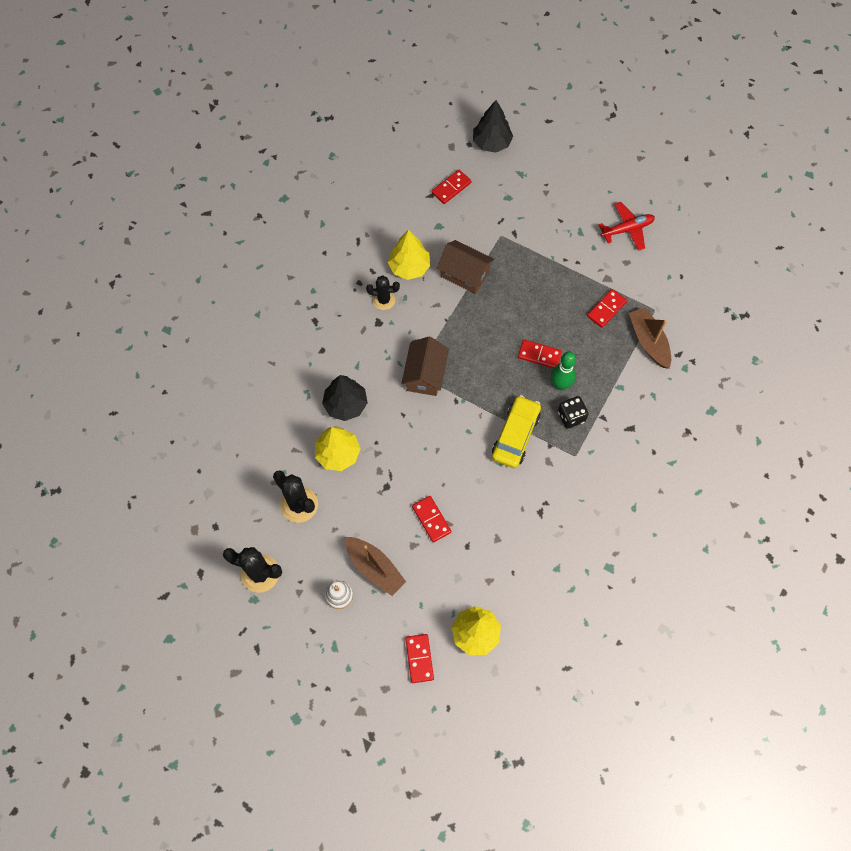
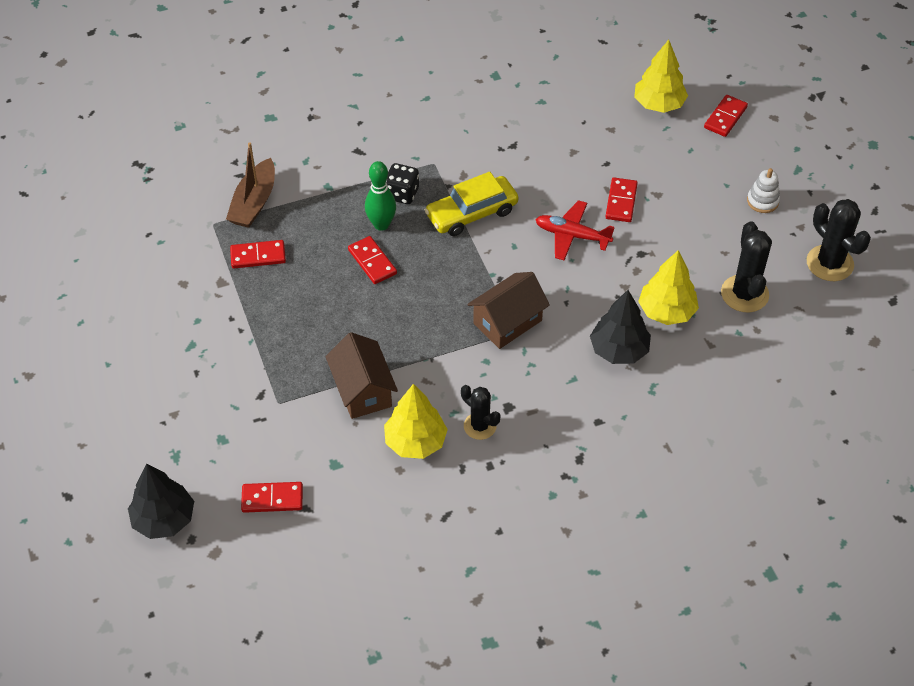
camera: 140 degrees left, 15 degrees down
(375, 568) = (710, 200): brown boat -> none
(627, 229) = (141, 313): red plane -> red plane (572, 235)

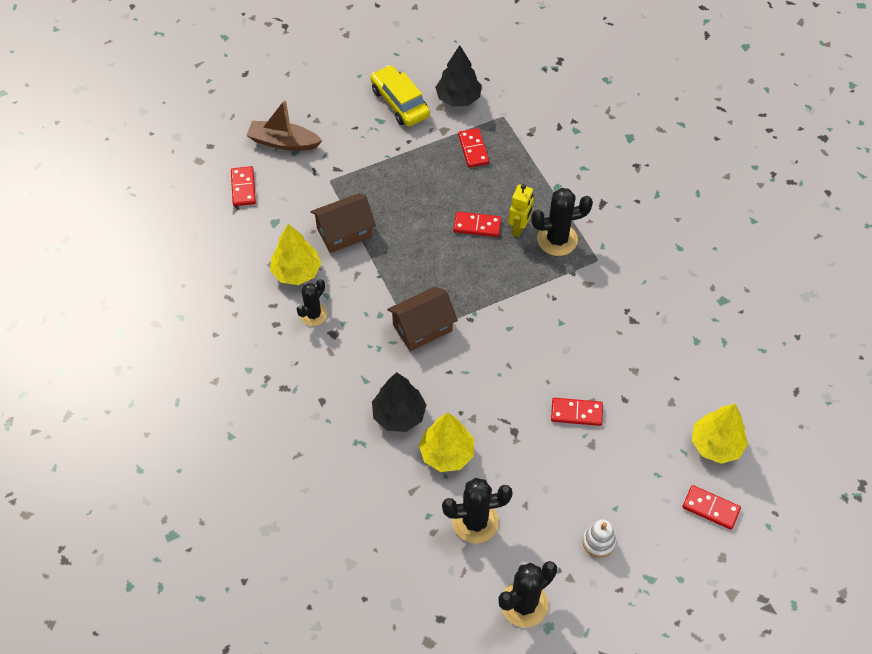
camera: 85 degrees right, 5 degrees up
(164, 519) = (226, 128): black tree -> black tree (458, 98)
(254, 203) = (530, 139): brown boat -> brown boat (283, 142)
(372, 262) = (477, 226): red domino -> red domino turned 45 degrees clockwise
(381, 224) = (519, 228): green bowling pin -> yellow robot
(402, 194) = (557, 239): black dice -> black cactus
(471, 213) = (542, 293): yellow car -> yellow car (400, 103)
(507, 322) = (422, 328): brown house -> brown house turned 75 degrees counterclockwise
(572, 235) = (528, 373): red plane -> none

